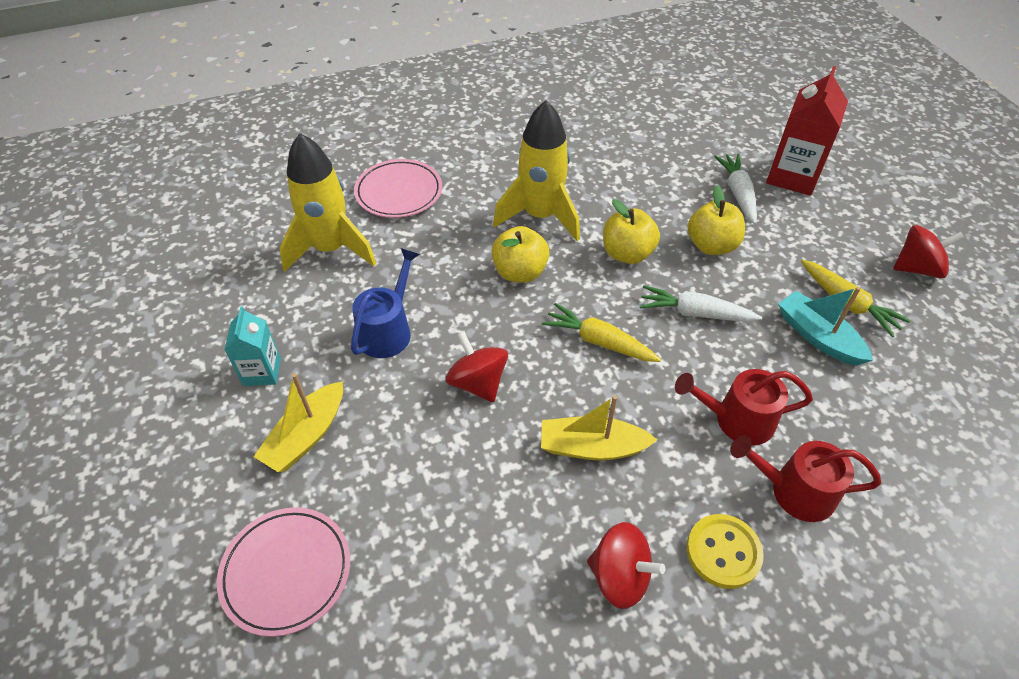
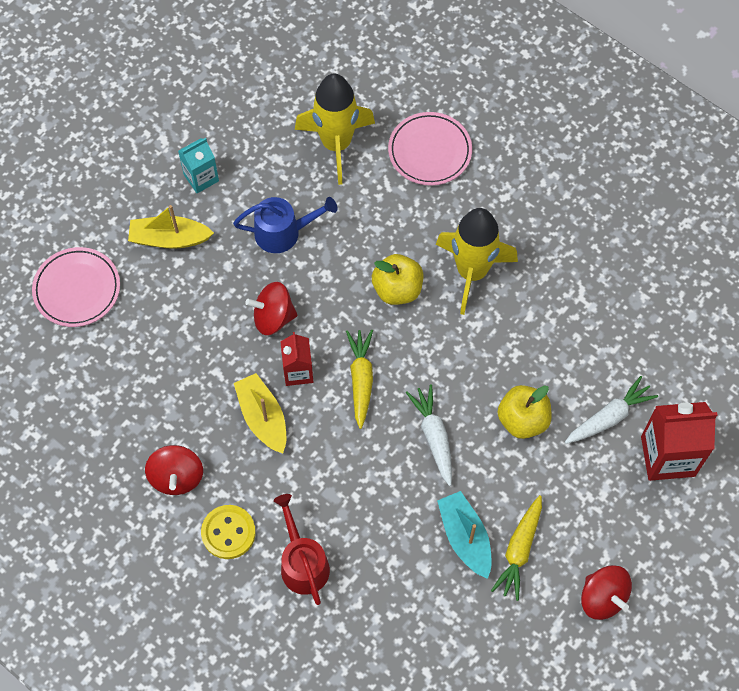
camera: 60 degrees right, 15 degrees up
(478, 383) = (273, 317): red spinning top -> red spinning top turned 120 degrees counterclockwise
(556, 390) = (298, 371): none -> red carton
(627, 254) = (470, 358): yellow apple -> none
(737, 420) = (343, 504): red watering can -> none
(818, 337) = (465, 537): turquoise boat -> turquoise boat turned 45 degrees counterclockwise

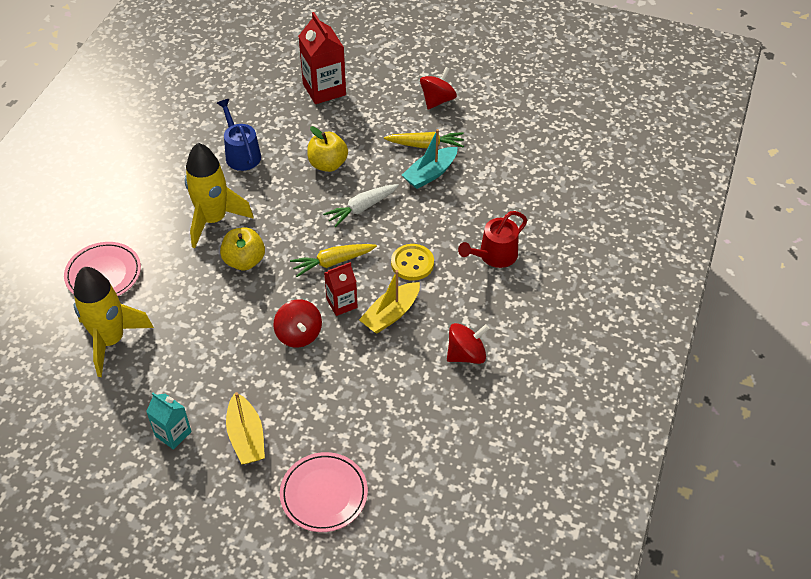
camera: 110 degrees left, 15 degrees down
(228, 532) = (494, 306): yellow button -> yellow button (412, 263)
(283, 232) = (214, 352): blue watering can -> blue watering can (241, 154)
(609, 417) = (307, 122): white carrot -> none

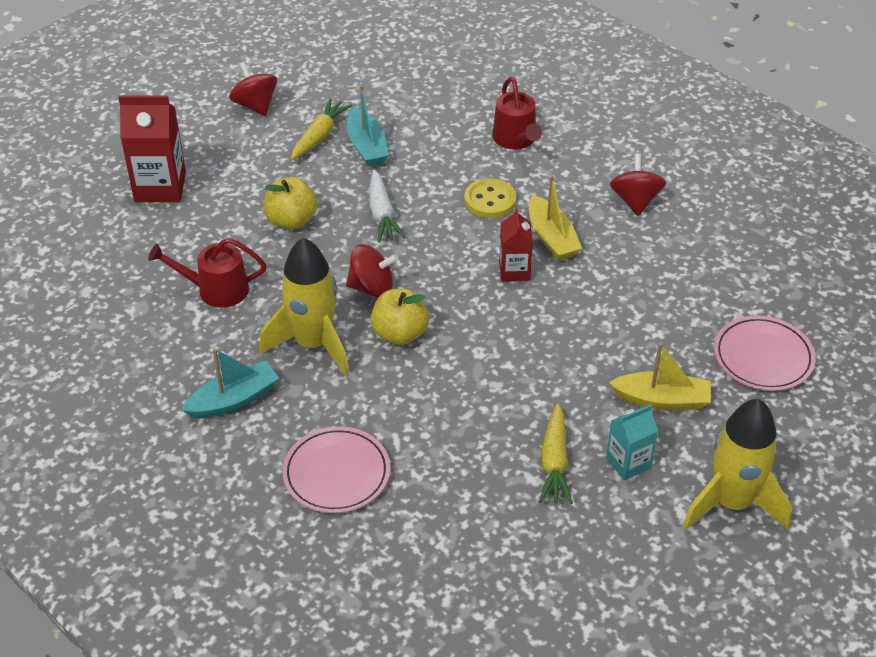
camera: 65 degrees left, 5 degrees down
(111, 341) = (455, 490): yellow rocket -> yellow rocket (732, 503)
(147, 200) = (233, 400): none -> turquoise boat
(241, 154) = (216, 290): blue watering can -> red watering can
(299, 334) = (539, 317): red spinning top -> red spinning top (372, 288)
(332, 262) = (449, 260): yellow carrot -> yellow carrot (554, 462)

